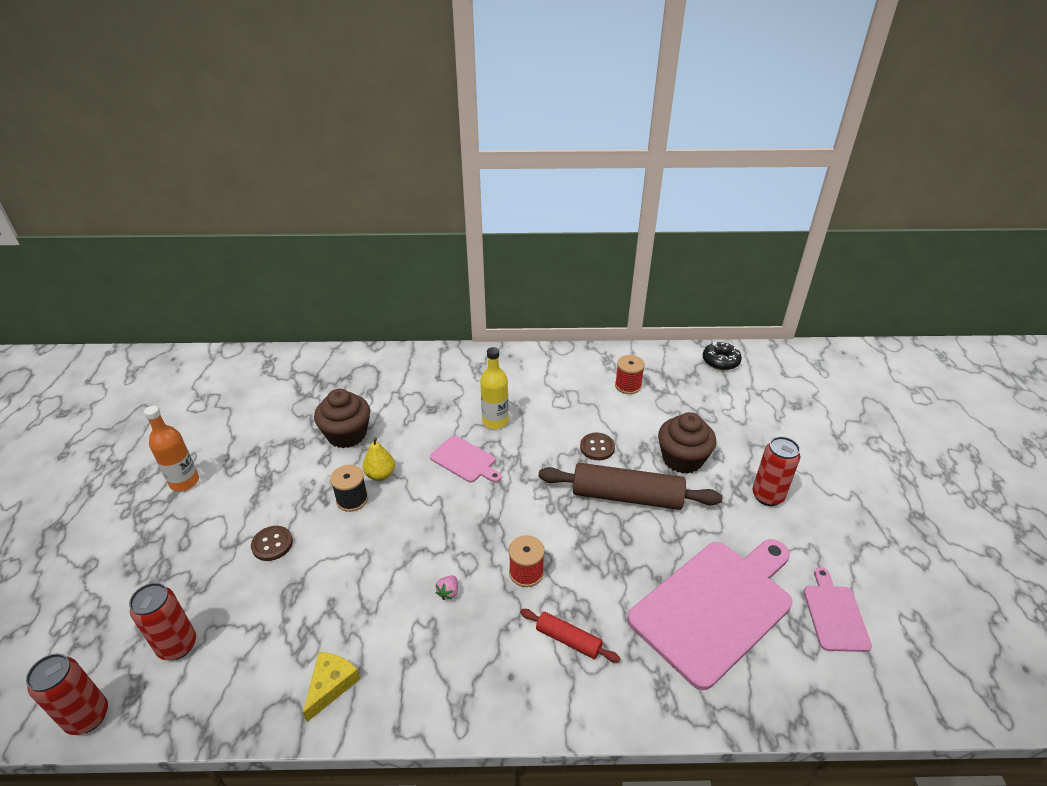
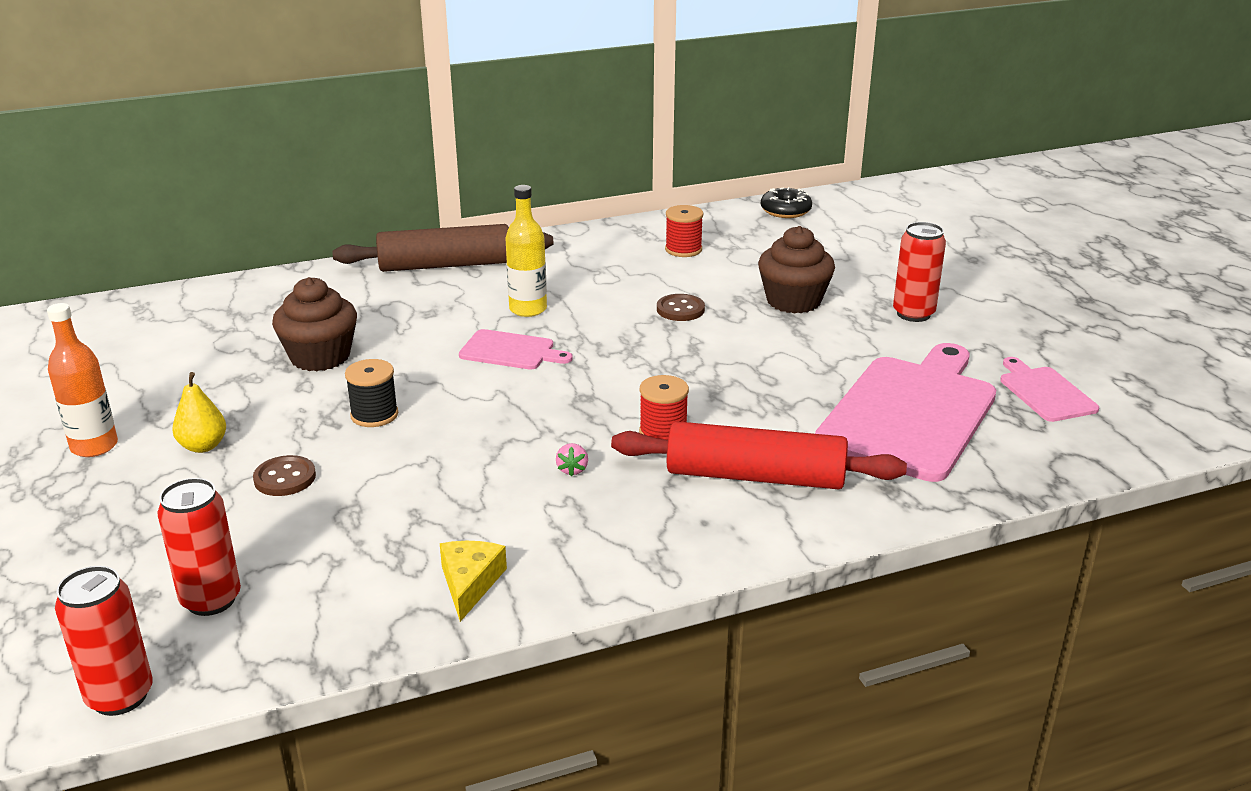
camera: 20 degrees left, 10 degrees down
(380, 475) = (399, 385): yellow pear -> yellow pear (203, 446)
(568, 639) = (755, 476): red rolling pin -> red rolling pin, size x1.97
(627, 496) = (746, 344): brown rolling pin -> brown rolling pin (445, 265)

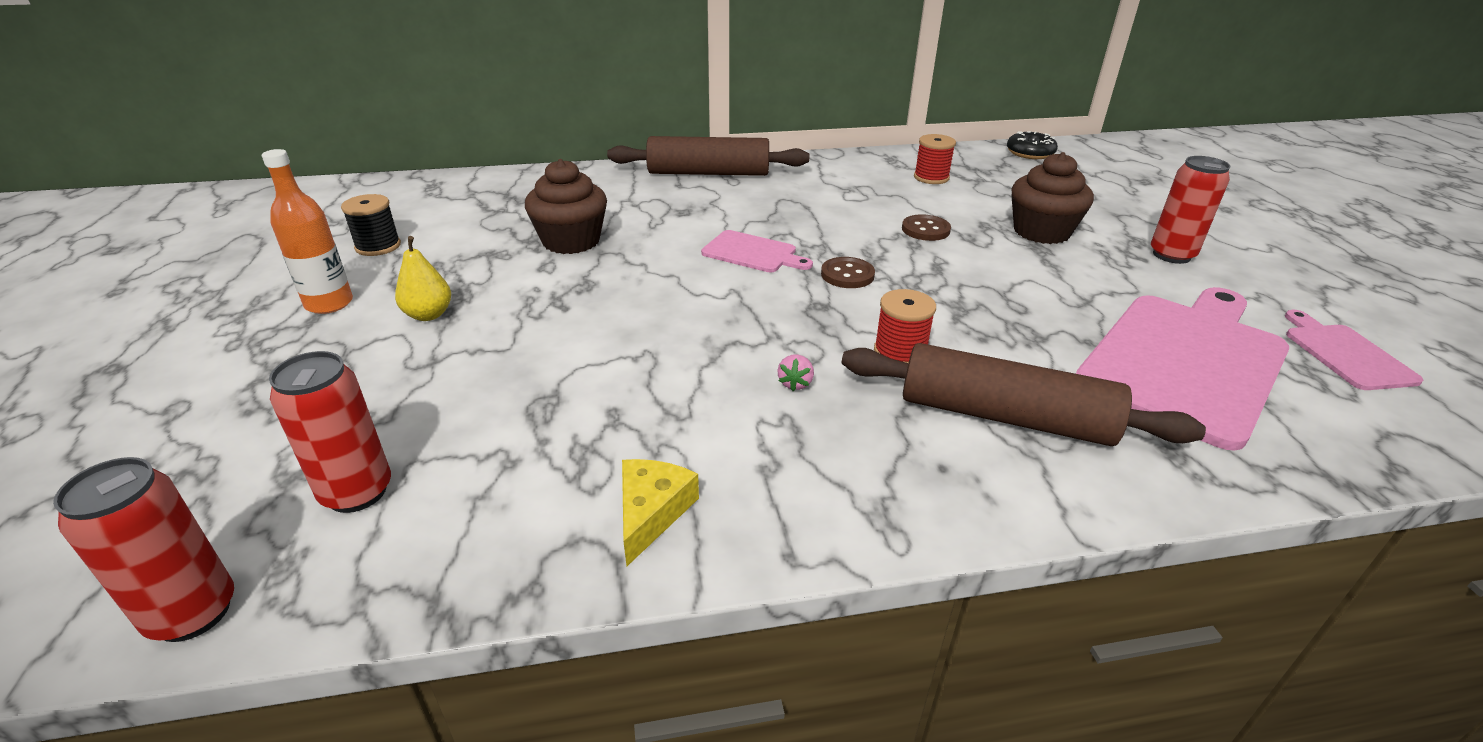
camera: 10 degrees right, 5 degrees up
(285, 478) = (493, 357): brown button -> brown button (847, 275)
(374, 415) = (604, 301): black spool -> black spool (378, 246)
(528, 309) = (776, 216): yellow bottle -> none
(755, 476) = (1004, 416): red rolling pin -> brown rolling pin

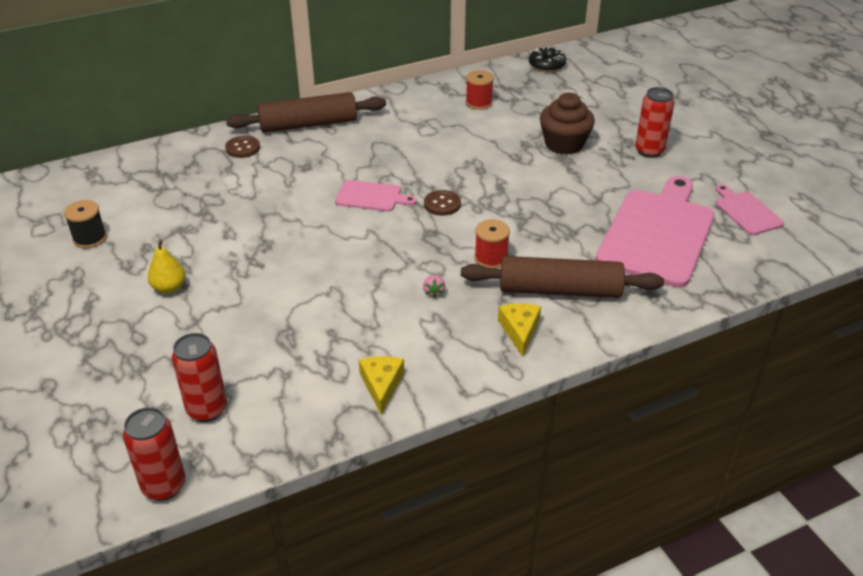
camera: 15 degrees left, 5 degrees up
(329, 304) = (90, 292): orange bottle -> none
(571, 241) = (235, 208): brown cupcake -> none
(921, 468) = (519, 330): none -> yellow cheese
(925, 230) = (485, 155): brown button -> brown button (243, 148)

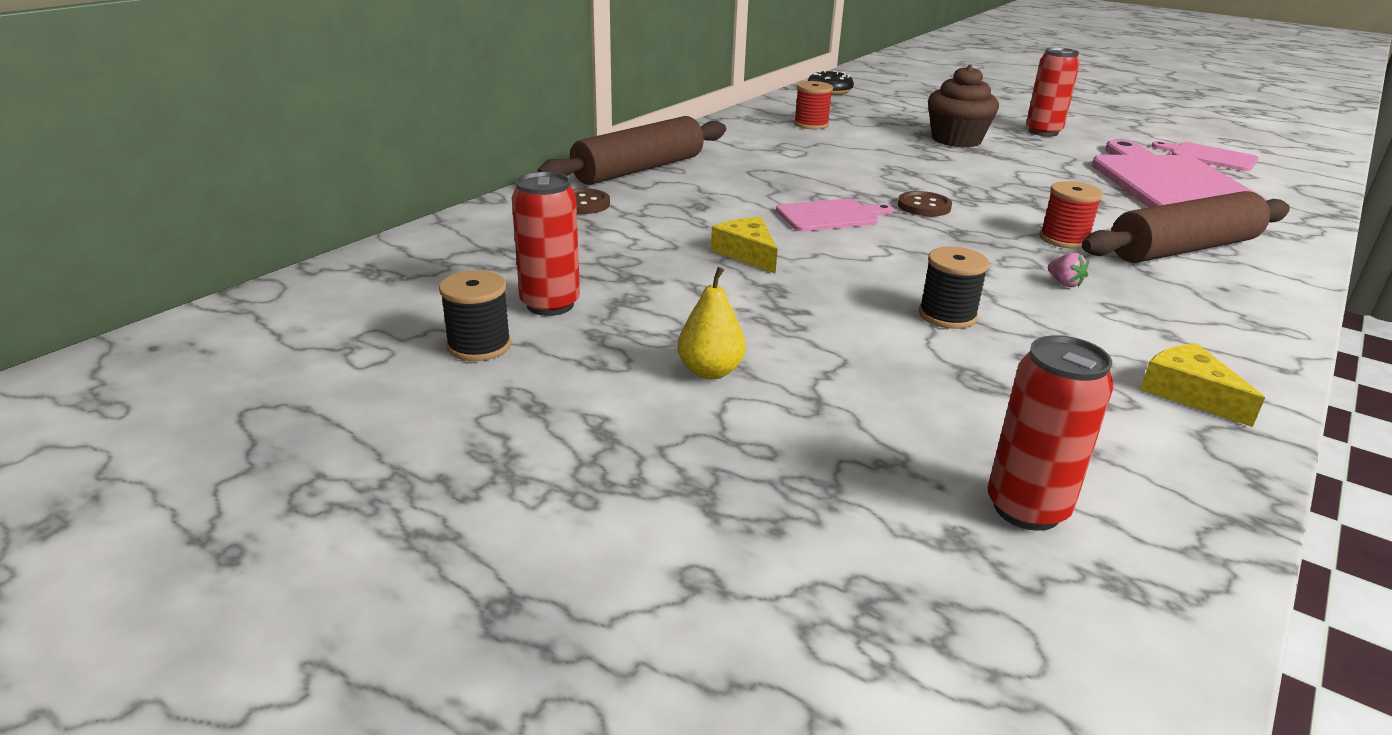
camera: 30 degrees left, 10 degrees down
(164, 486) = (1159, 657): red can -> red can (550, 304)
(330, 293) = (947, 315): none -> black spool
(519, 330) = (1218, 293): yellow cheese -> yellow cheese (747, 253)

